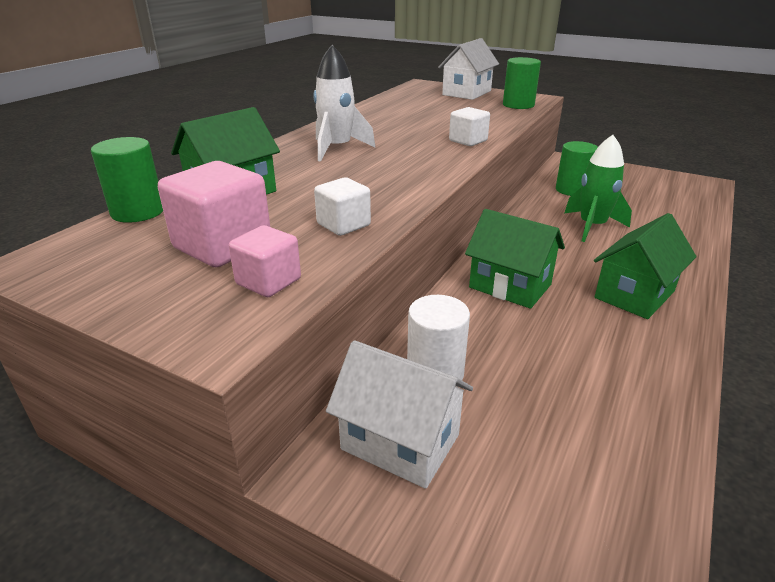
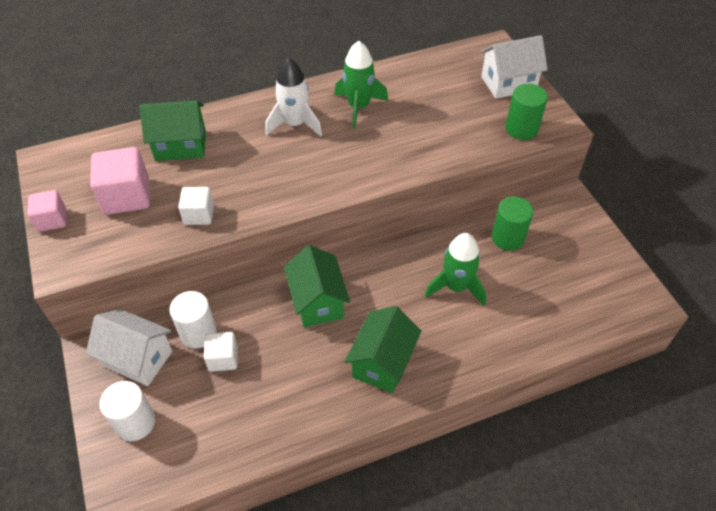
camera: 40 degrees right, 20 degrees up
(138, 212) = (121, 138): green cylinder -> none
(268, 281) = (116, 240): pink cube -> pink cube (52, 220)
(378, 127) = (359, 107): none -> green rocket
(400, 442) = (138, 358): white house -> white house turned 45 degrees counterclockwise
(468, 141) = (395, 164): white cube -> white cube (223, 358)
(504, 512) = (135, 422): none -> white cylinder
(634, 294) = (382, 363): green house -> green house turned 60 degrees counterclockwise

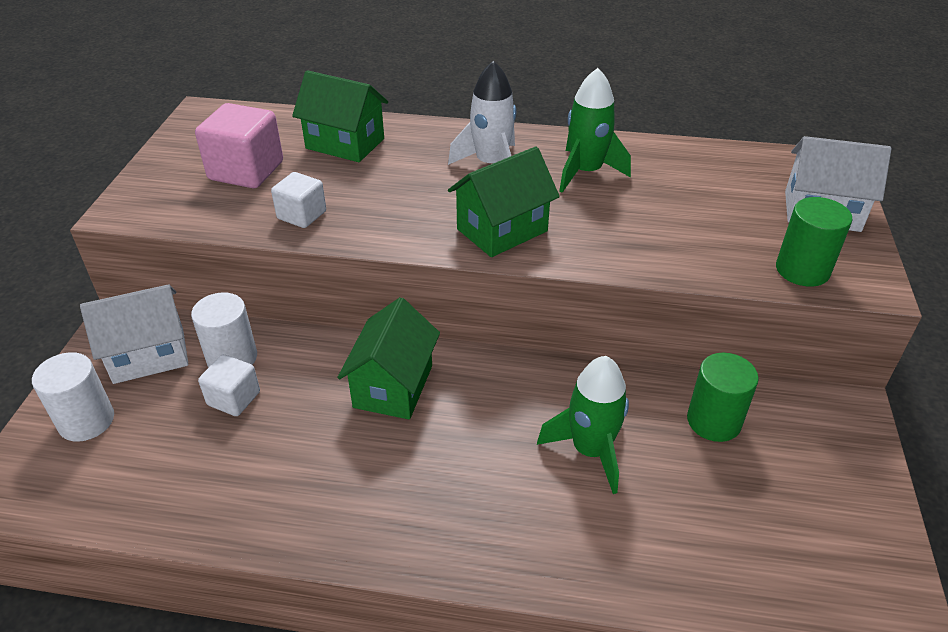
camera: 30 degrees right, 10 degrees down
(52, 220) = (156, 166): pink cube -> none
(138, 358) = (149, 355): white house -> white house turned 75 degrees counterclockwise
(382, 363) = (415, 498): green house -> green house (502, 230)

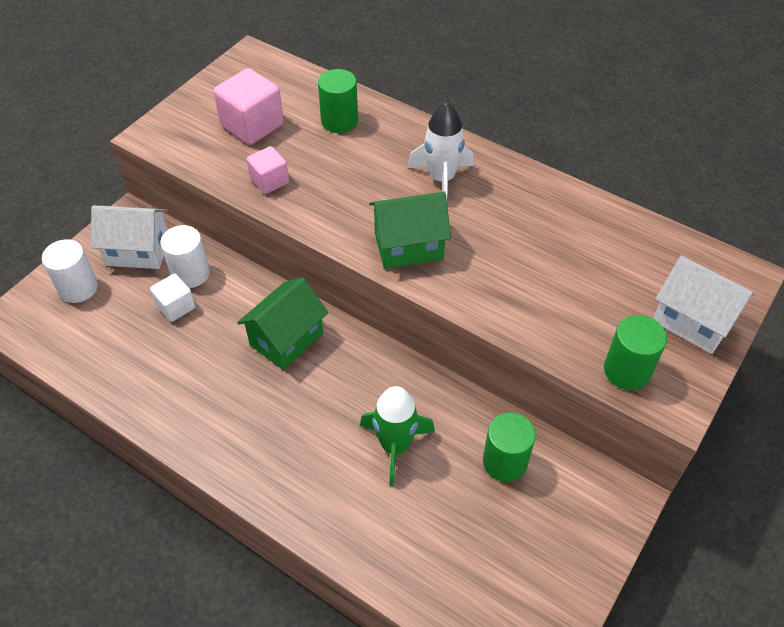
camera: 25 degrees right, 10 degrees up
(302, 215) = (269, 181): white cube -> pink cube
(345, 143) = (339, 121): green house -> green cylinder
(586, 172) = (514, 212): green rocket -> none

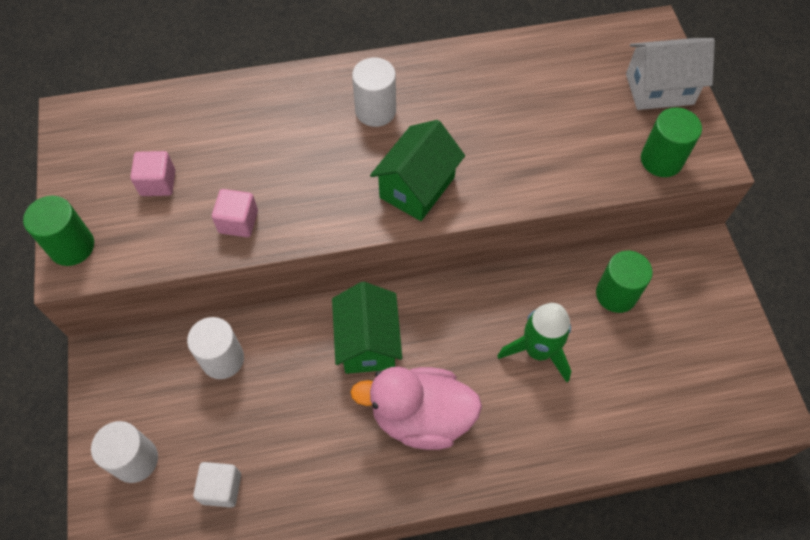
camera: 45 degrees left, 10 degrees up
(138, 251) = (150, 380): white house -> none
(176, 307) = (246, 397): white cube -> white cube (221, 488)
(252, 125) = (158, 183): pink cube -> pink cube, size x0.60
(262, 414) = (421, 417): none -> pink duck
(339, 121) = (232, 121): green cylinder -> green cylinder (72, 246)
(441, 179) = (375, 110): white rocket -> white cylinder

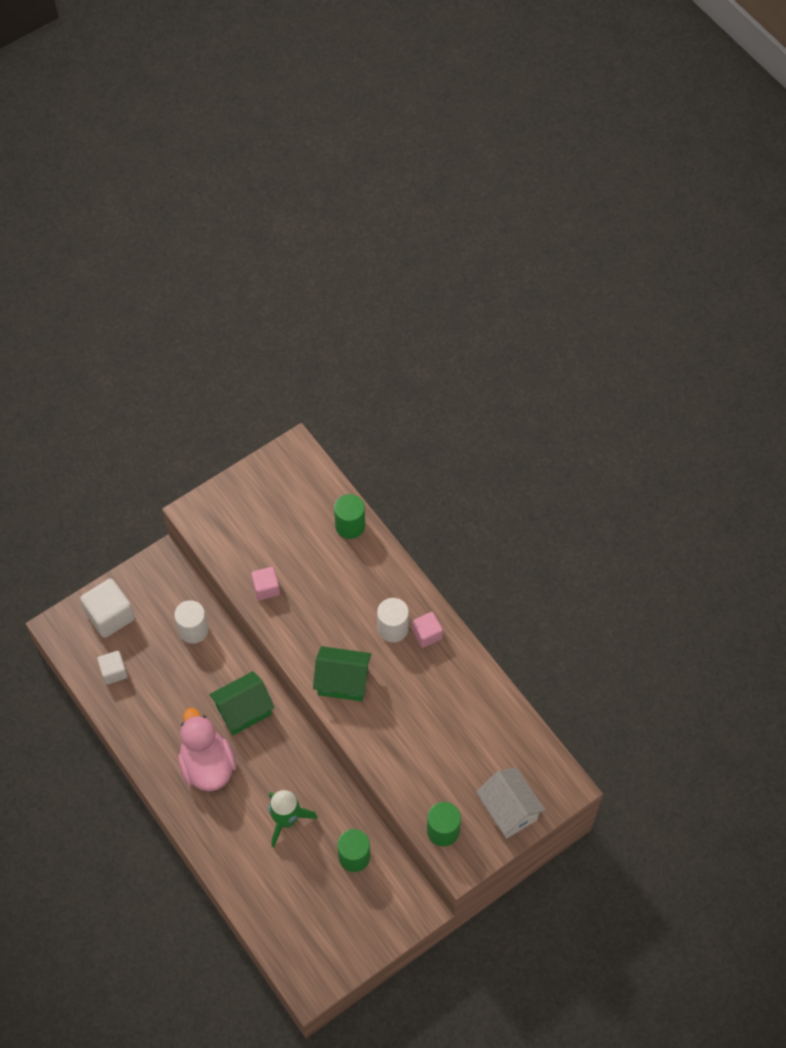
camera: 65 degrees right, 0 degrees up
(72, 246) = (206, 506): green cylinder -> green cylinder (350, 525)
(135, 460) = (110, 616): white cylinder -> white cube
(158, 183) = (272, 527): pink cube -> pink cube (427, 634)

